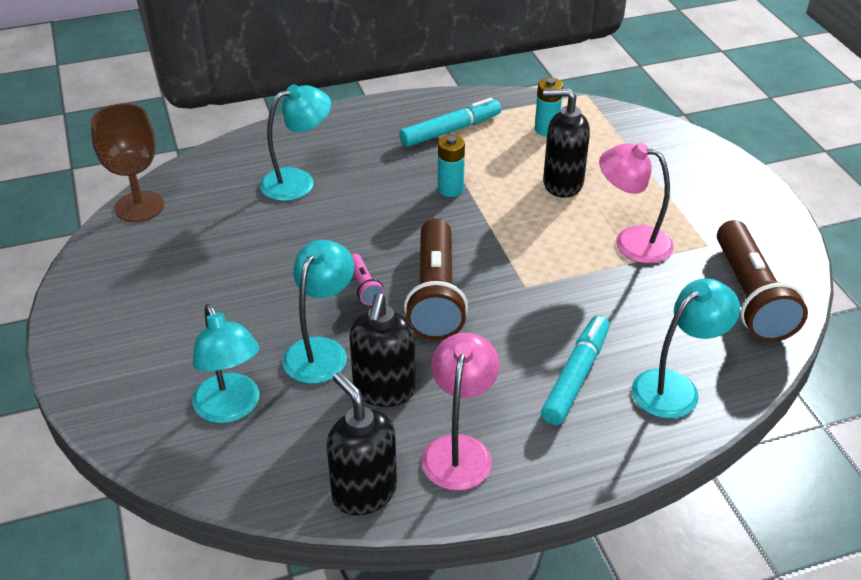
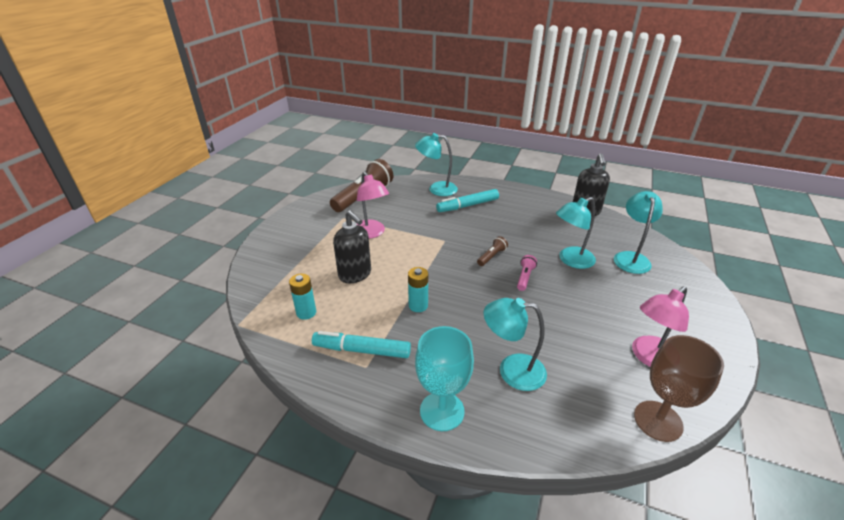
camera: 140 degrees left, 5 degrees down
(333, 128) = (442, 411): none -> turquoise goblet
(384, 390) = (552, 234): black soap dispenser -> none
(435, 295) = (492, 256): brown flashlight -> brown flashlight, size x0.45
(459, 450) = (537, 207): pink lamp -> pink lamp (649, 358)

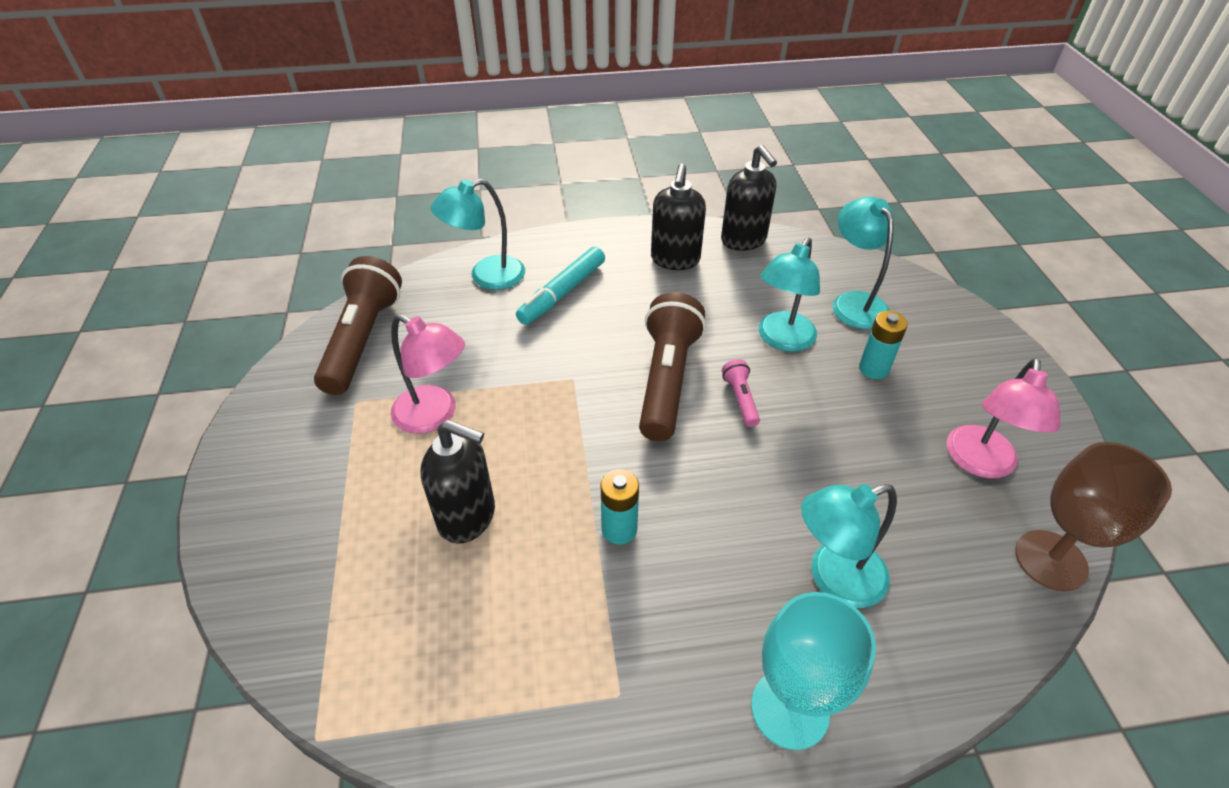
camera: 30 degrees left, 10 degrees up
(306, 312) = (434, 642): turquoise battery -> turquoise battery (873, 369)
(362, 350) = (590, 666): turquoise marker -> none
(492, 256) = (667, 380): brown flashlight -> brown flashlight, size x2.24
(538, 209) = (675, 260): none -> black soap dispenser

